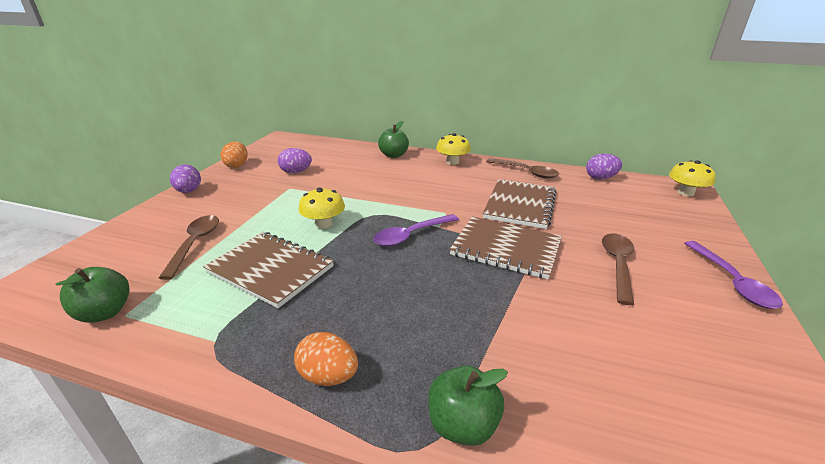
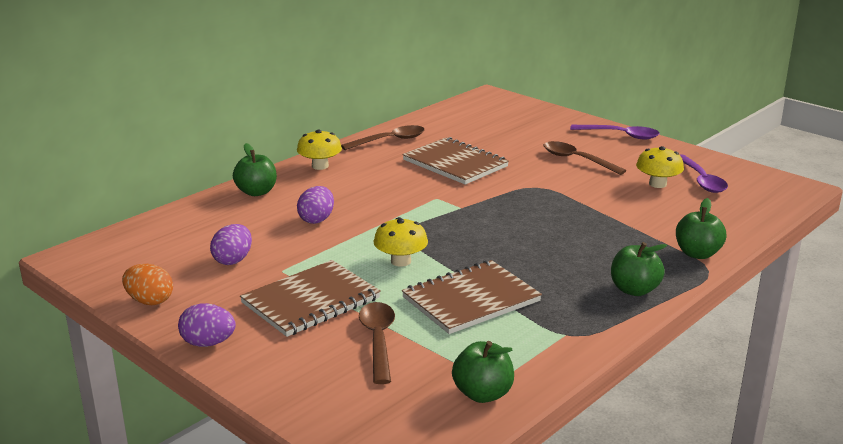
camera: 65 degrees left, 5 degrees down
(195, 244) = (378, 341): brown spoon -> brown spoon turned 60 degrees clockwise
(328, 376) = (634, 290): orange egg -> green apple
(411, 235) = (466, 223): purple spoon -> purple spoon (701, 180)
(506, 248) = (523, 190): brown notebook -> brown notebook (311, 301)
(600, 178) = (438, 117): purple egg -> purple egg (316, 219)
(685, 193) = (497, 99): yellow mushroom -> yellow mushroom (657, 184)

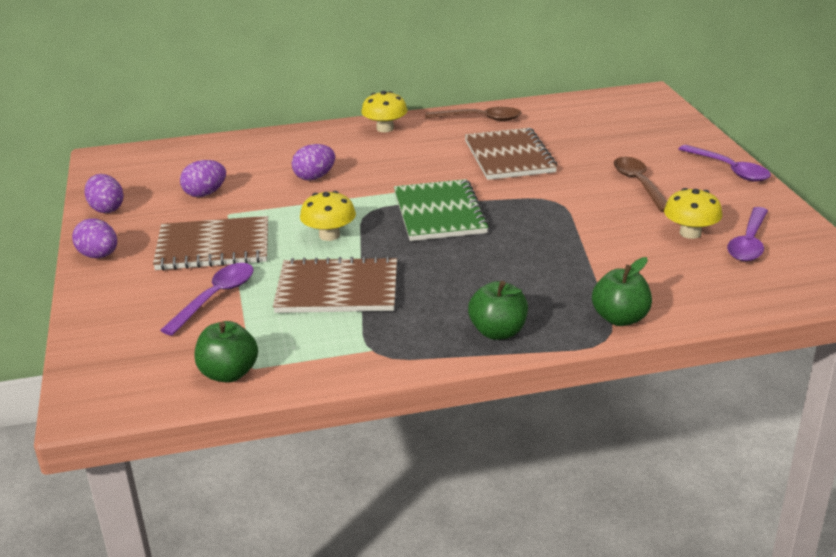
camera: 35 degrees right, 5 degrees up
(150, 301) = (106, 209): orange egg -> purple egg
(256, 192) = (302, 139): green apple -> none
(378, 341) = (215, 298): brown spoon -> purple spoon
(464, 219) = (439, 213): none -> green notebook

